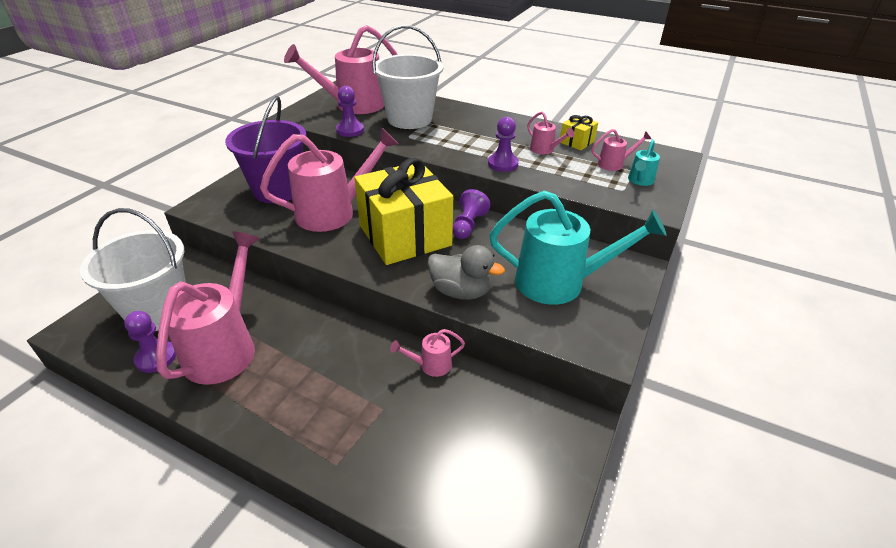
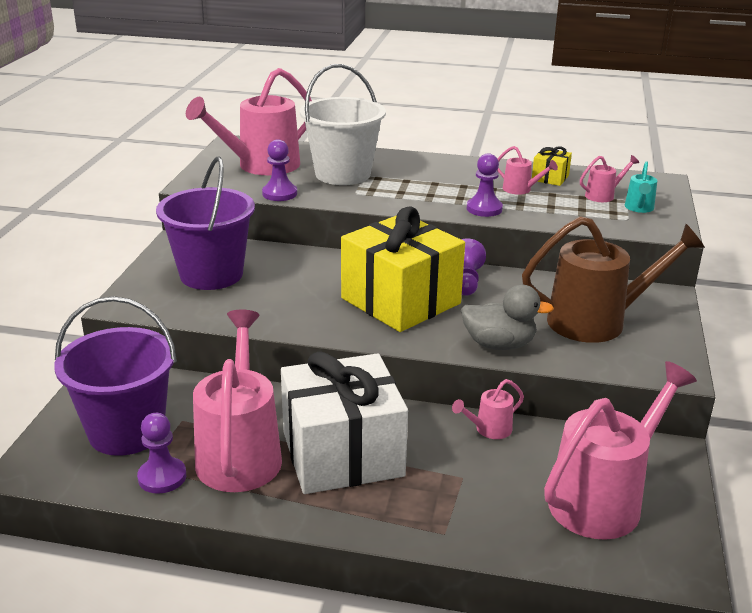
camera: 15 degrees left, 10 degrees down
(158, 311) = (126, 431): white bucket -> purple bucket
(300, 364) = (342, 453): none -> white gift
(334, 212) = (300, 288): pink watering can -> pink watering can (604, 498)
(560, 282) = (598, 321): turquoise watering can -> brown watering can

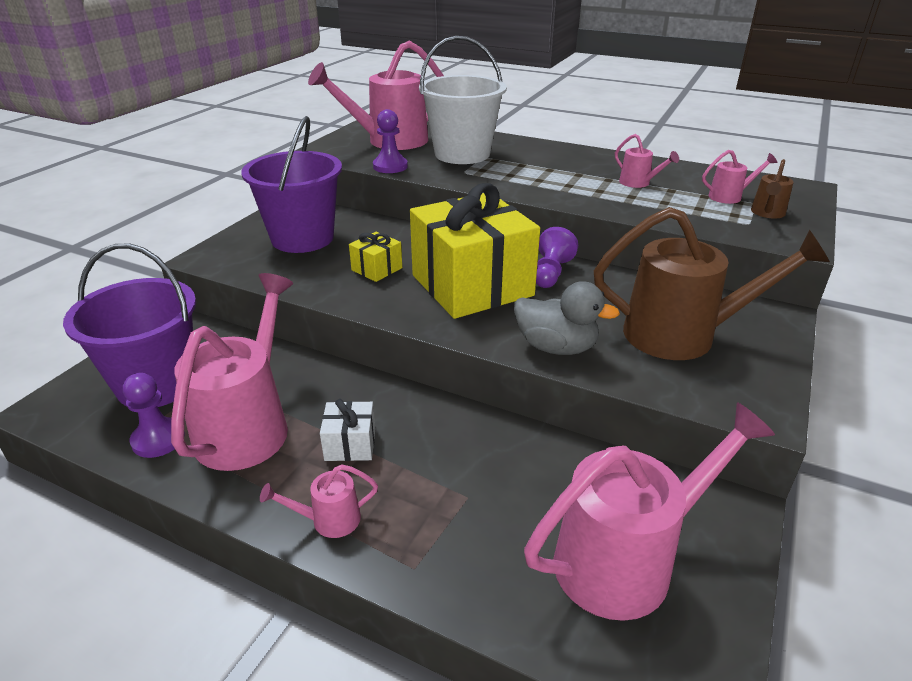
camera: 15 degrees right, 5 degrees up
(342, 453) = (350, 444): white gift -> white gift, size x0.41
(484, 209) = (589, 198): purple pawn -> none
(488, 430) = (522, 443): pink watering can -> pink watering can (328, 520)
(550, 178) = (676, 174): yellow gift -> yellow gift (377, 269)
(639, 208) = (767, 213): turquoise watering can -> brown watering can

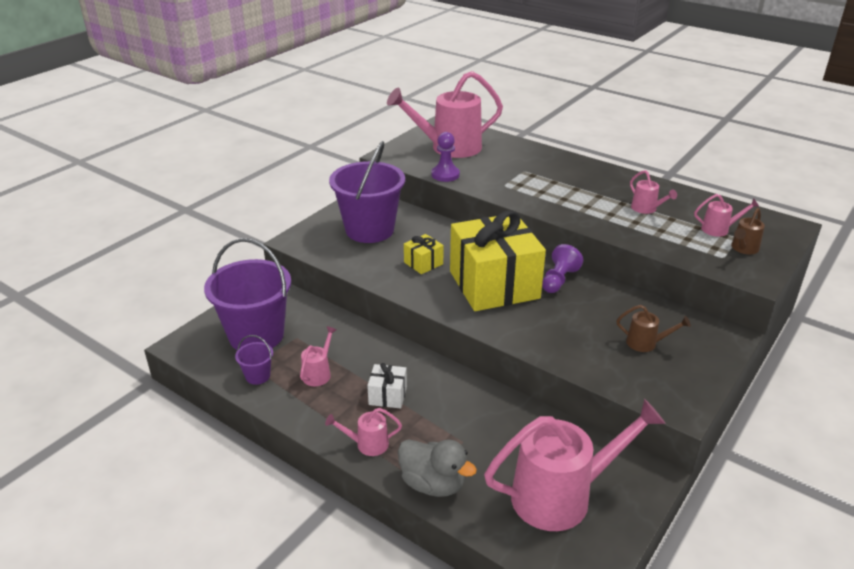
camera: 10 degrees right, 0 degrees up
(158, 439) = (258, 376): purple pawn -> purple bucket
(248, 425) = (318, 373): pink watering can -> pink watering can, size x0.44
(462, 154) = (507, 166): white bucket -> none
(556, 347) = (545, 342): grey duck -> grey duck (433, 484)
(683, 335) = (646, 343): brown watering can -> brown watering can, size x0.44

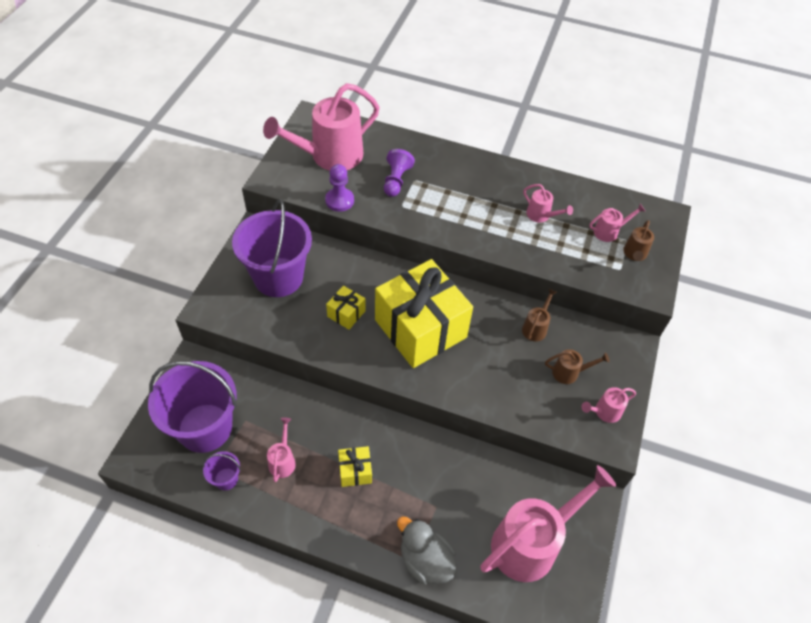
camera: 20 degrees left, 20 degrees up
(367, 444) = (355, 533): pink watering can -> pink watering can (604, 412)
(387, 395) = (355, 471): white gift -> yellow gift
(433, 484) = (425, 560): grey duck -> grey duck turned 150 degrees counterclockwise
(558, 280) = (476, 309): purple pawn -> purple pawn (396, 181)
(619, 303) = (536, 327): none -> brown watering can

